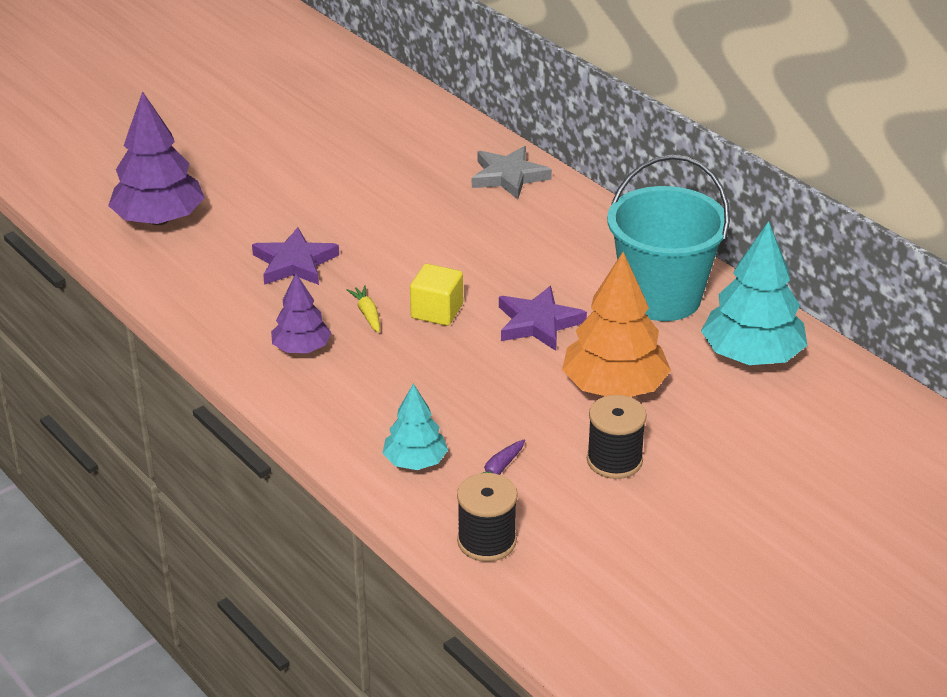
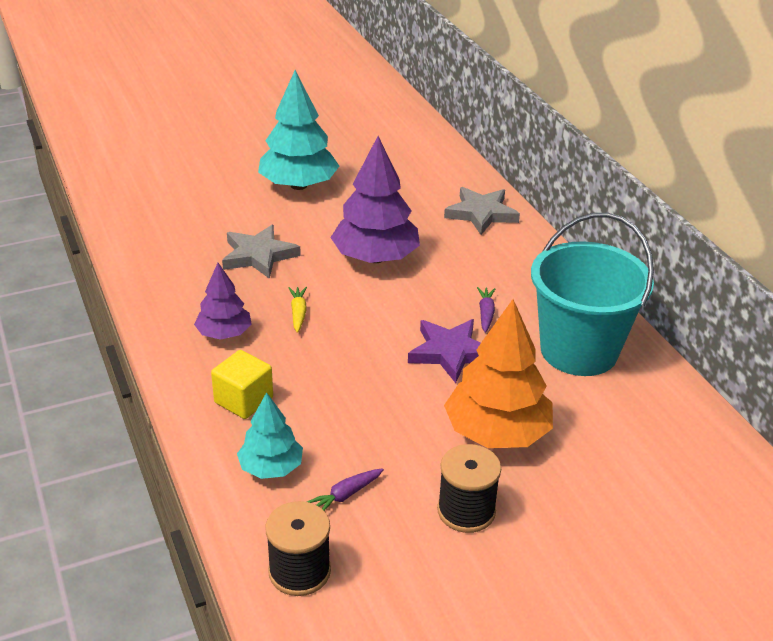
camera: 15 degrees right, 0 degrees up
(159, 219) = (167, 198): purple tree -> purple tree (375, 258)
(294, 263) = (259, 255): purple star -> grey star
(437, 311) = (361, 323): yellow cube -> yellow cube (244, 400)
(557, 279) = (486, 314): none -> purple carrot
(751, 356) = (648, 428): turquoise tree -> turquoise tree (298, 185)

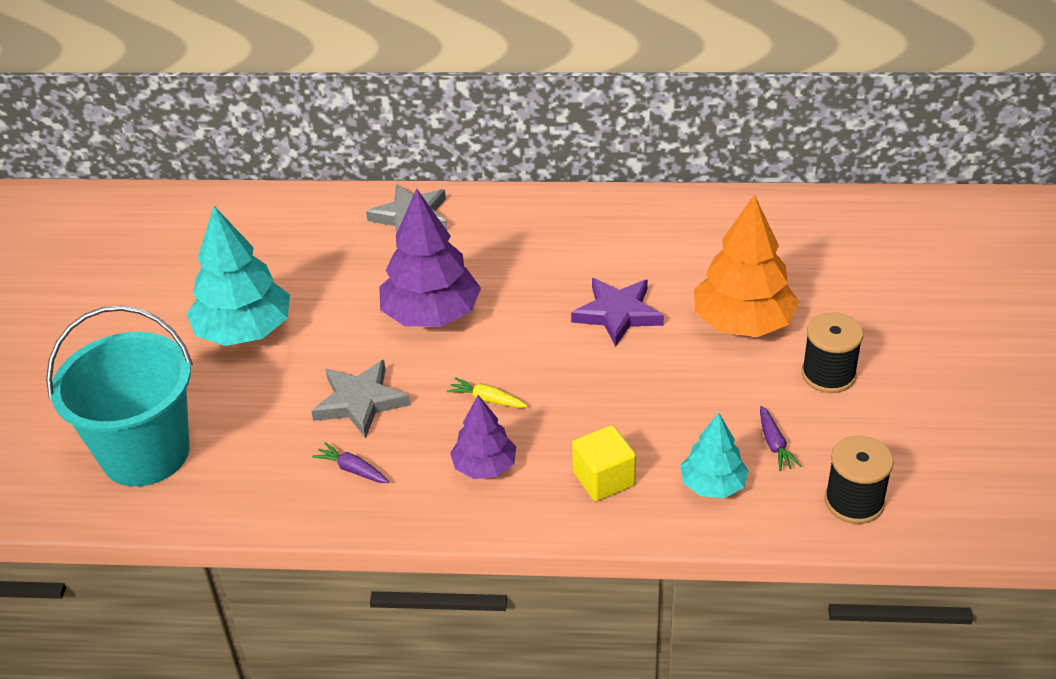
camera: 60 degrees left, 5 degrees up
(486, 314) = (575, 271): purple carrot -> purple carrot (353, 469)
(579, 351) = (663, 235): turquoise bucket -> turquoise bucket (145, 453)

